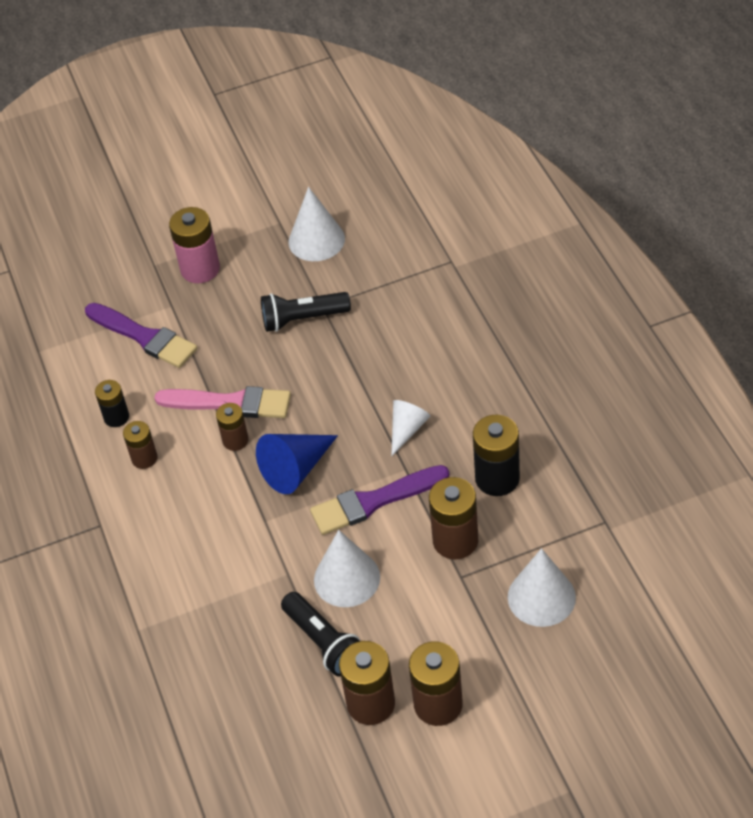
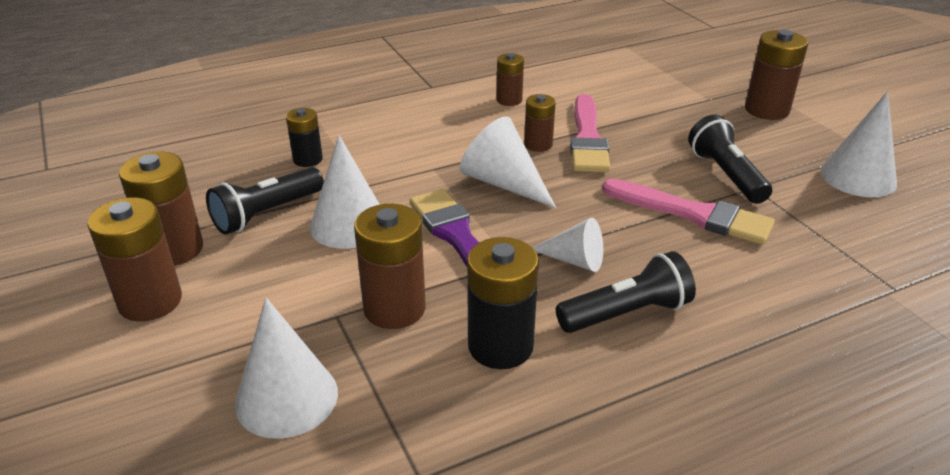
camera: 80 degrees right, 15 degrees down
(116, 417) = (556, 84): black battery -> black battery (308, 159)
(144, 337) = (660, 89): purple brush -> none
(200, 269) = (766, 110): pink battery -> brown battery
(296, 469) = (503, 183): blue cone -> white cone
(355, 349) = (693, 214): none -> pink brush
(467, 406) = (626, 313): none -> black flashlight

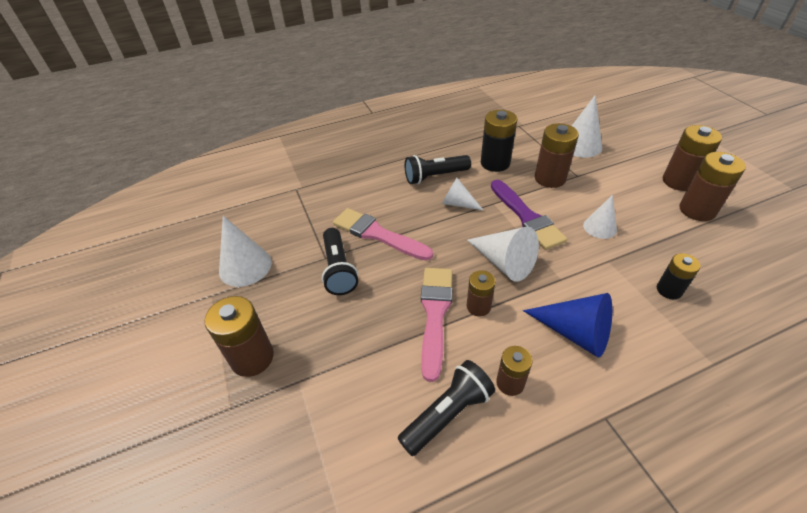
camera: 175 degrees left, 10 degrees up
(267, 214) = (660, 236): black flashlight -> black flashlight (447, 414)
(349, 224) = (599, 227): white cone -> white cone, size x0.64
(436, 128) = (574, 332): none -> blue cone

